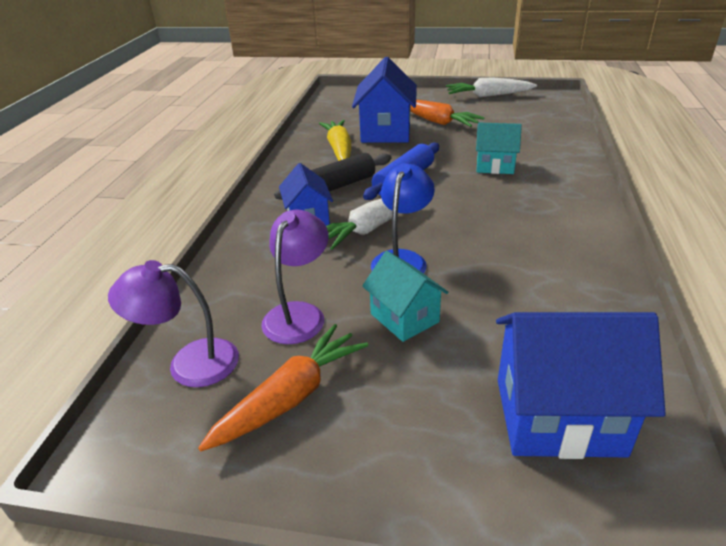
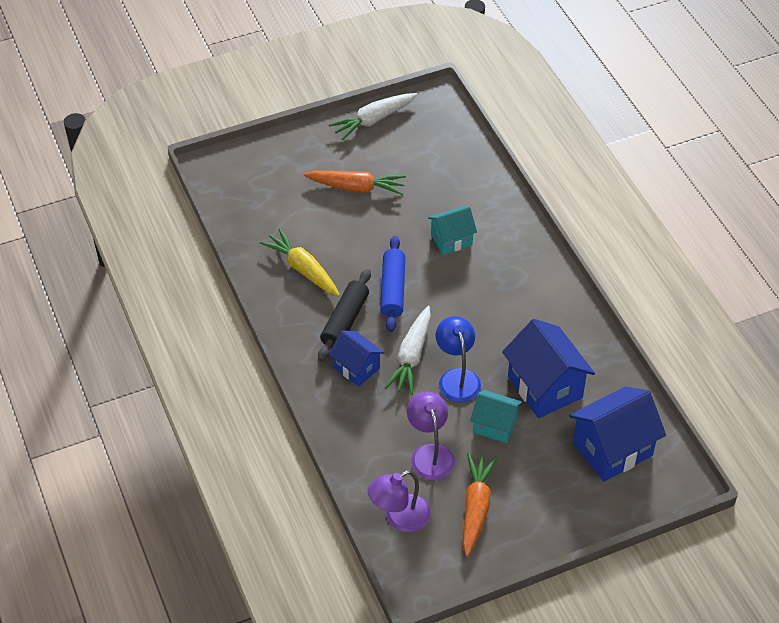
camera: 35 degrees left, 15 degrees up
(385, 132) = (322, 224): blue house -> blue house (544, 387)

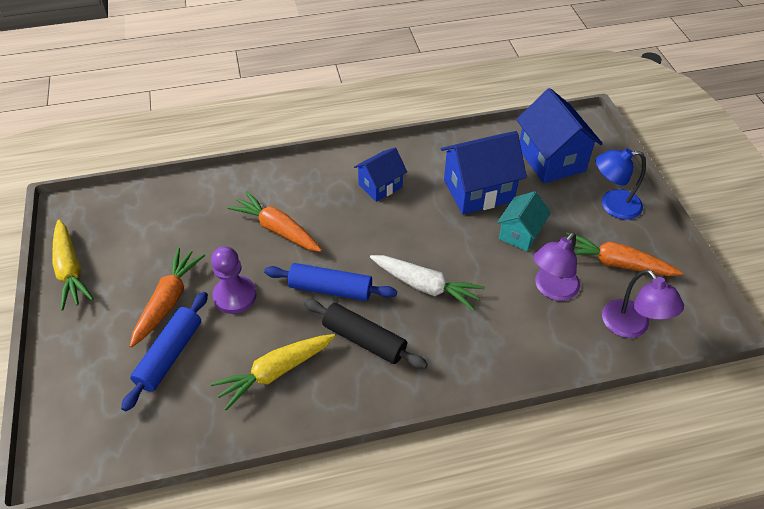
camera: 80 degrees left, 0 degrees up
(306, 202) = (170, 355): none -> blue rolling pin
(356, 368) = (433, 338): blue house -> blue house (380, 186)
(371, 228) = (235, 296): none -> purple pawn
(373, 120) = (70, 270): white carrot -> yellow carrot
(430, 454) = (551, 289): purple lamp -> purple lamp turned 45 degrees counterclockwise
(451, 240) = (277, 229): turquoise house -> orange carrot
(457, 378) = (458, 253): blue lamp -> blue lamp (612, 205)

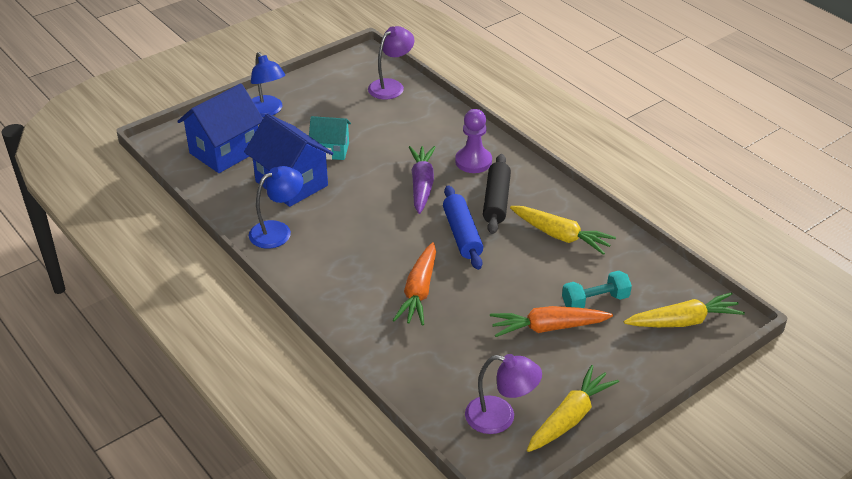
camera: 115 degrees left, 10 degrees down
(86, 418) = (683, 321): none -> yellow carrot
(170, 355) = (595, 301): blue rolling pin -> turquoise dumbbell
(235, 296) = (511, 288): purple pawn -> purple pawn (473, 161)
(380, 186) = (320, 244): blue house -> none
(414, 165) = (278, 231): none -> blue lamp
(425, 286) = (422, 185): white carrot -> purple carrot
(551, 289) = (380, 124): purple lamp -> purple lamp (500, 417)
(615, 263) = (333, 100): orange carrot -> none

